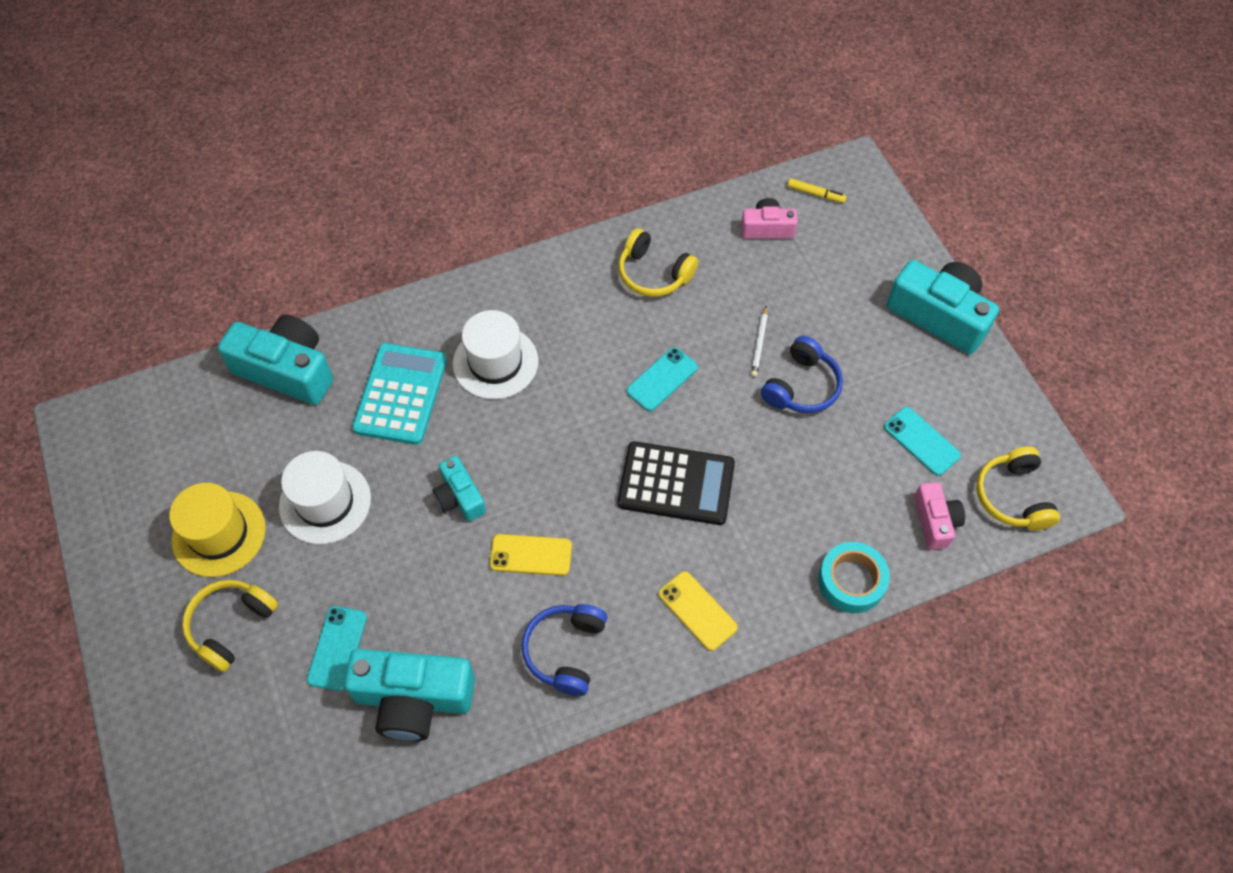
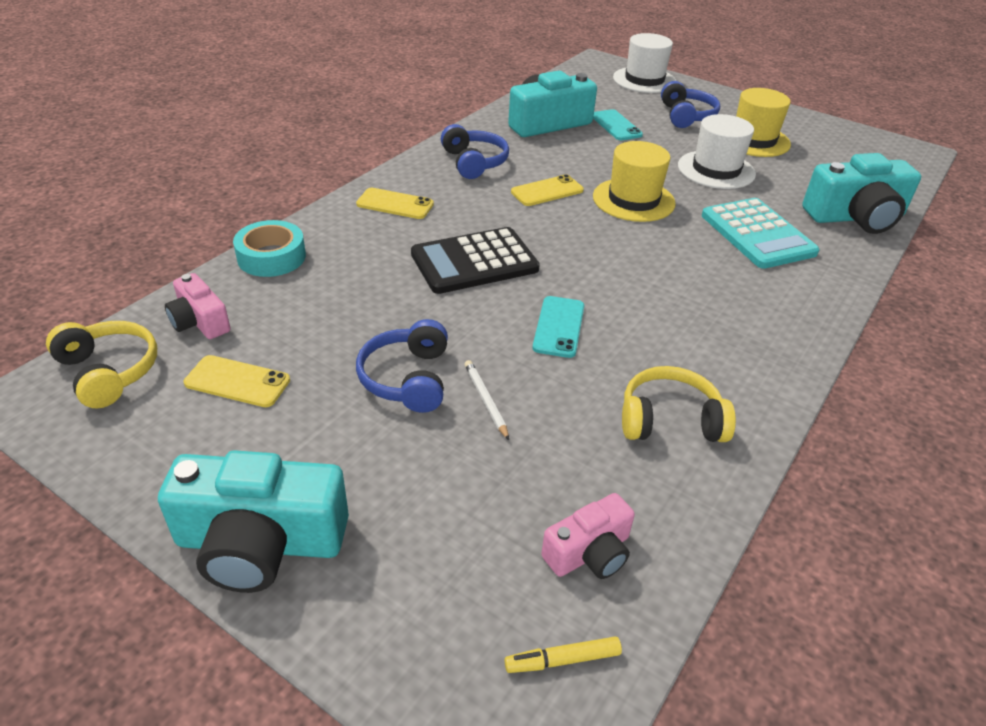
camera: 145 degrees right, 20 degrees down
(231, 625) = (686, 116): yellow headphones -> blue headphones
(459, 497) = (633, 200): turquoise camera -> yellow hat
(495, 362) = (718, 280): white hat -> white hat (644, 80)
(921, 441) = (237, 382): turquoise phone -> yellow phone

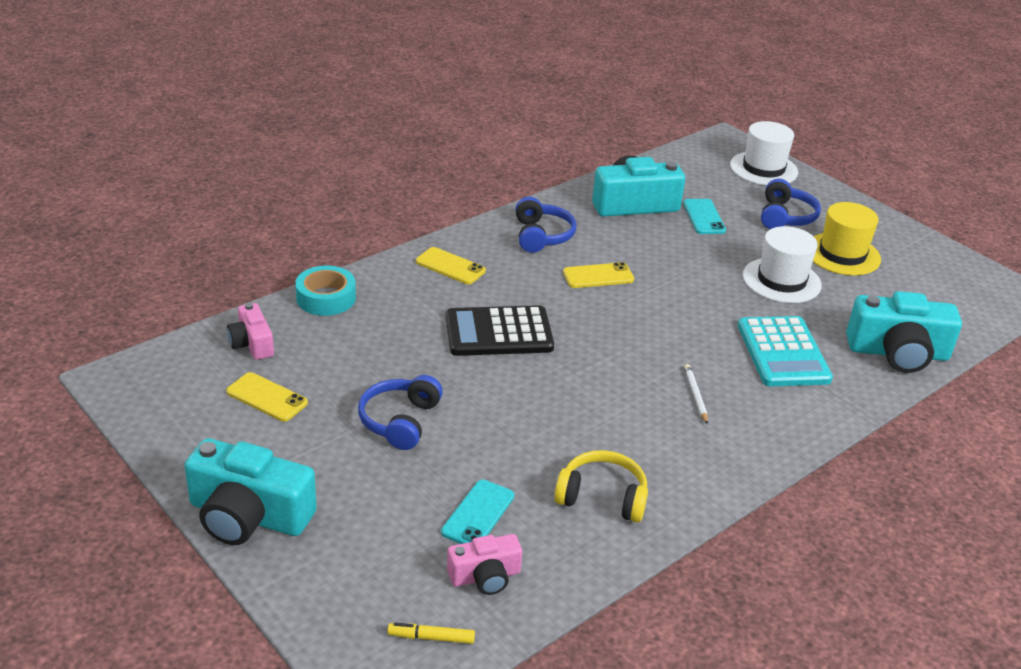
camera: 15 degrees right, 5 degrees down
(109, 372) = (173, 371): yellow headphones -> none
(485, 400) = (456, 450): white pencil -> white pencil (695, 395)
(559, 327) = (546, 403): turquoise phone -> turquoise phone (478, 514)
(633, 200) = (678, 298): yellow hat -> none

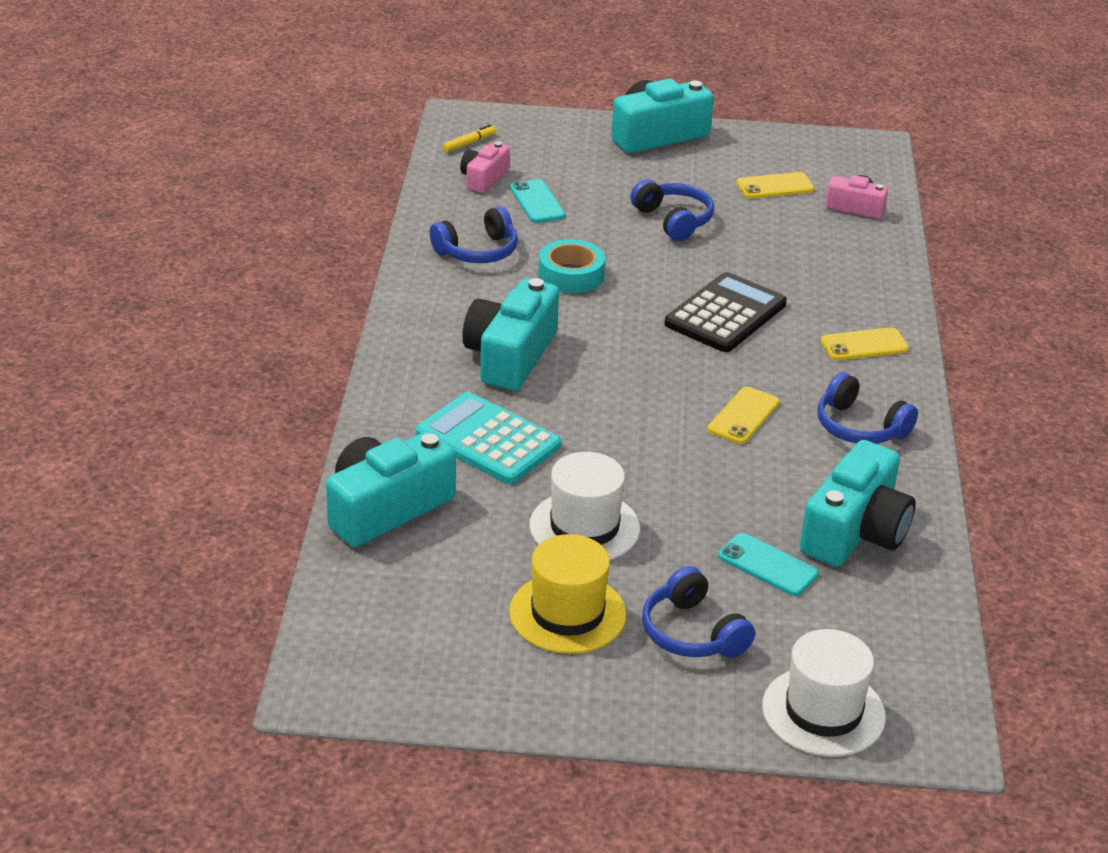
camera: 135 degrees right, 0 degrees up
(326, 298) = (885, 263): turquoise tape -> turquoise tape (571, 275)
(602, 497) = (477, 251): yellow headphones -> blue headphones
(695, 395) = (510, 356): white pencil -> turquoise camera

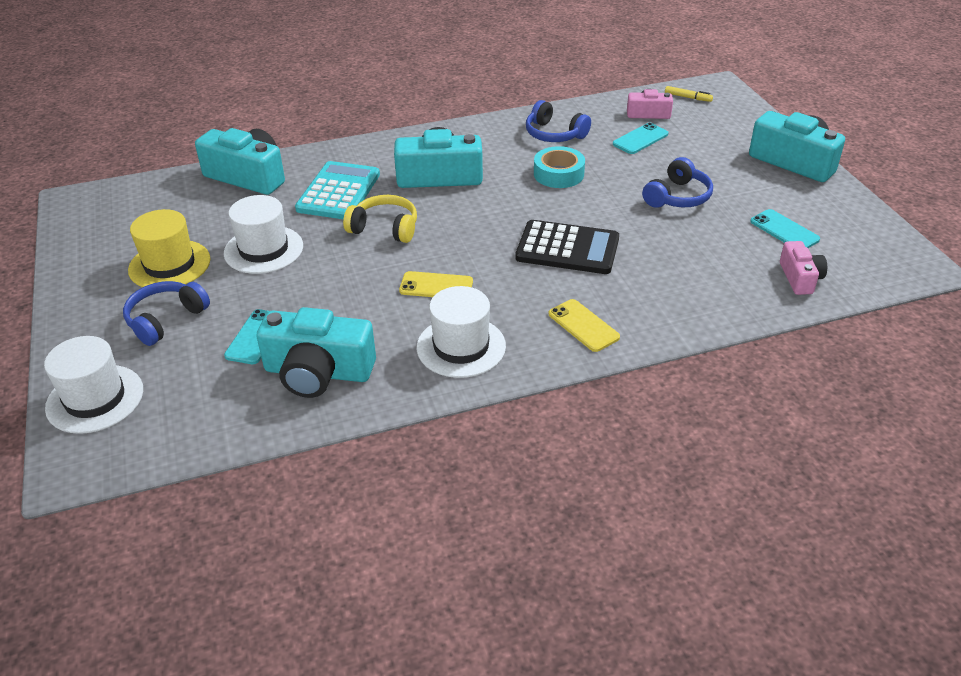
camera: 70 degrees right, 5 degrees up
(600, 424) = (385, 228): none -> yellow headphones
(775, 186) = (784, 230): yellow phone -> turquoise phone
(859, 427) = (461, 347): blue headphones -> white hat

